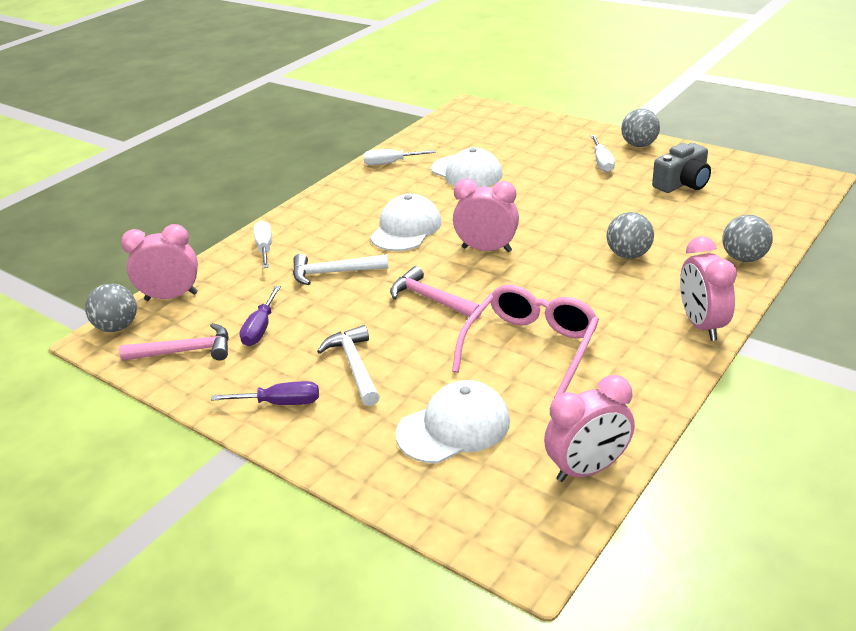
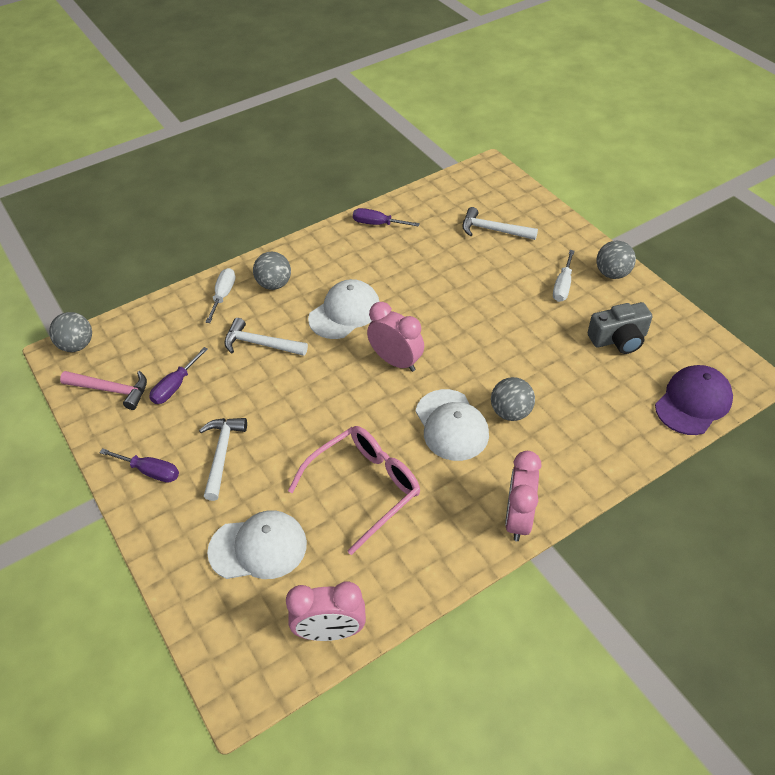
camera: 20 degrees right, 15 degrees up
(171, 296) = (129, 326): pink clock -> none
(390, 163) = (377, 224): white screwdriver -> purple screwdriver
(431, 299) = (318, 403): pink hammer -> none
(466, 172) = (435, 258): white cap -> white cap (451, 425)
(506, 143) = (493, 230): none -> white hammer
(744, 258) = (609, 454): grey ball -> grey ball (274, 284)
(783, 206) = (693, 402): none -> purple cap

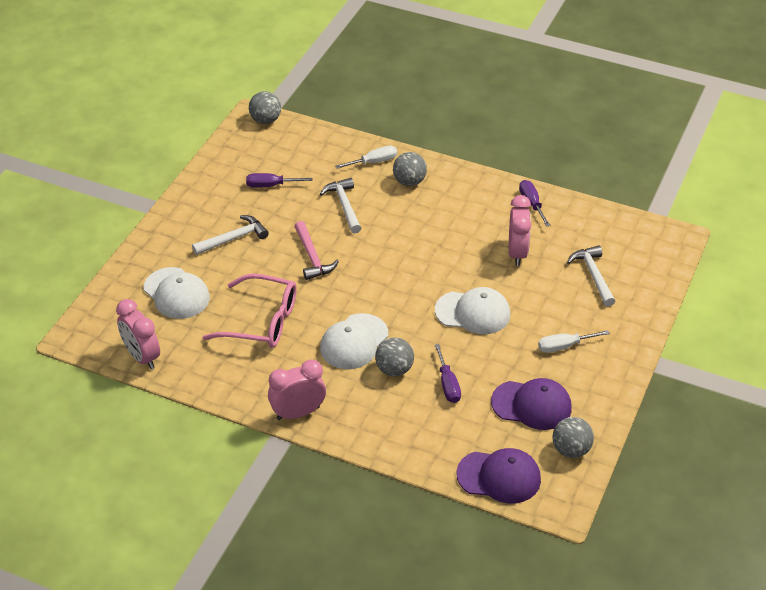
camera: 55 degrees right, 5 degrees down
(111, 390) = (242, 158): pink hammer -> pink hammer (312, 257)
(150, 471) = (194, 213): purple screwdriver -> purple screwdriver (448, 384)
(345, 312) = (415, 233): white cap -> white cap (473, 312)
(396, 361) = (390, 284): pink clock -> pink clock (517, 253)
(612, 273) = (611, 372): grey ball -> grey ball (571, 450)
(618, 339) = (531, 405): grey camera -> purple cap

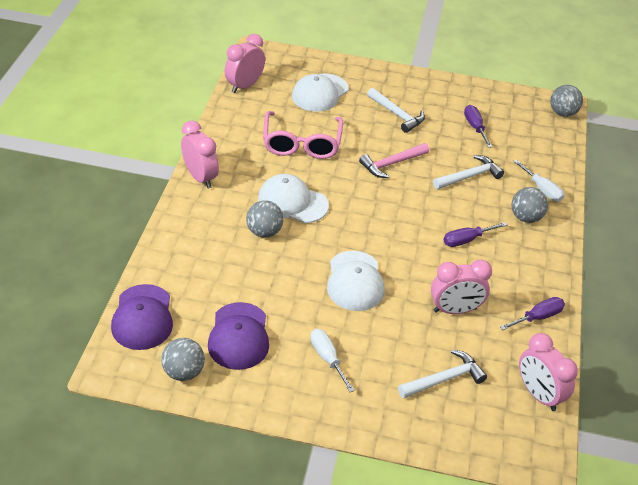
camera: 75 degrees right, 0 degrees up
(448, 384) = (253, 270): purple screwdriver -> purple screwdriver (466, 240)
(613, 224) = (538, 394): none -> pink clock

